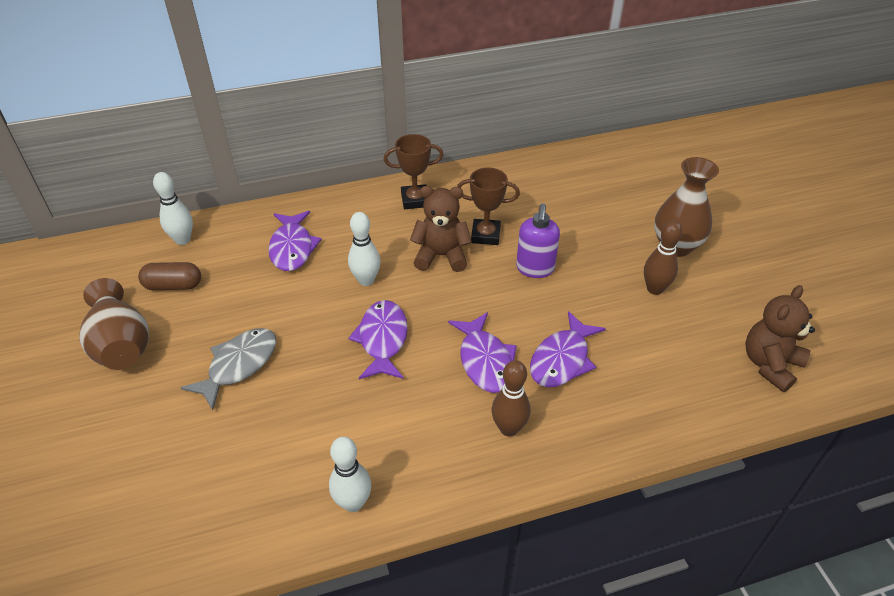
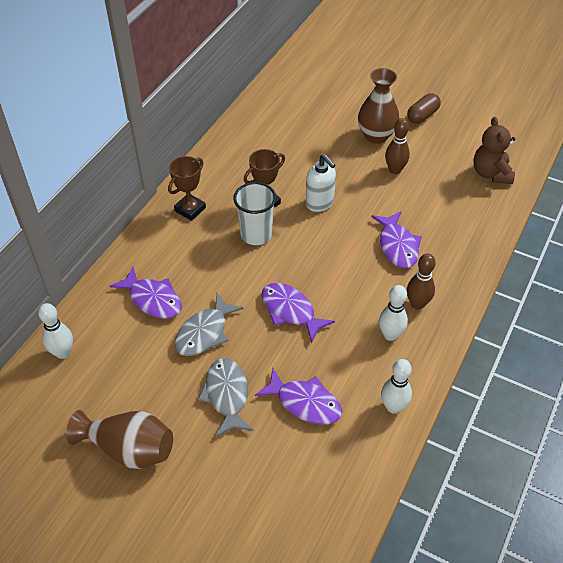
camera: 45 degrees left, 5 degrees up
(173, 285) = (105, 386): brown capsule -> brown capsule (422, 116)
(293, 302) = (204, 332): none -> grey fish
(366, 280) = (231, 284): white bowling pin -> white bowling pin (390, 335)
(441, 256) = (256, 234): brown teddy bear -> white cup
(485, 361) = (361, 278): purple fish -> purple fish (304, 403)
(535, 269) = (320, 203): purple soap dispenser -> white soap dispenser

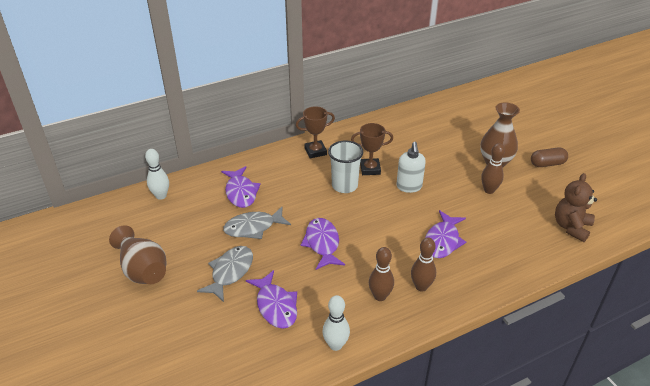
camera: 35 degrees right, 10 degrees down
(390, 335) = (380, 296): white bowling pin -> brown bowling pin

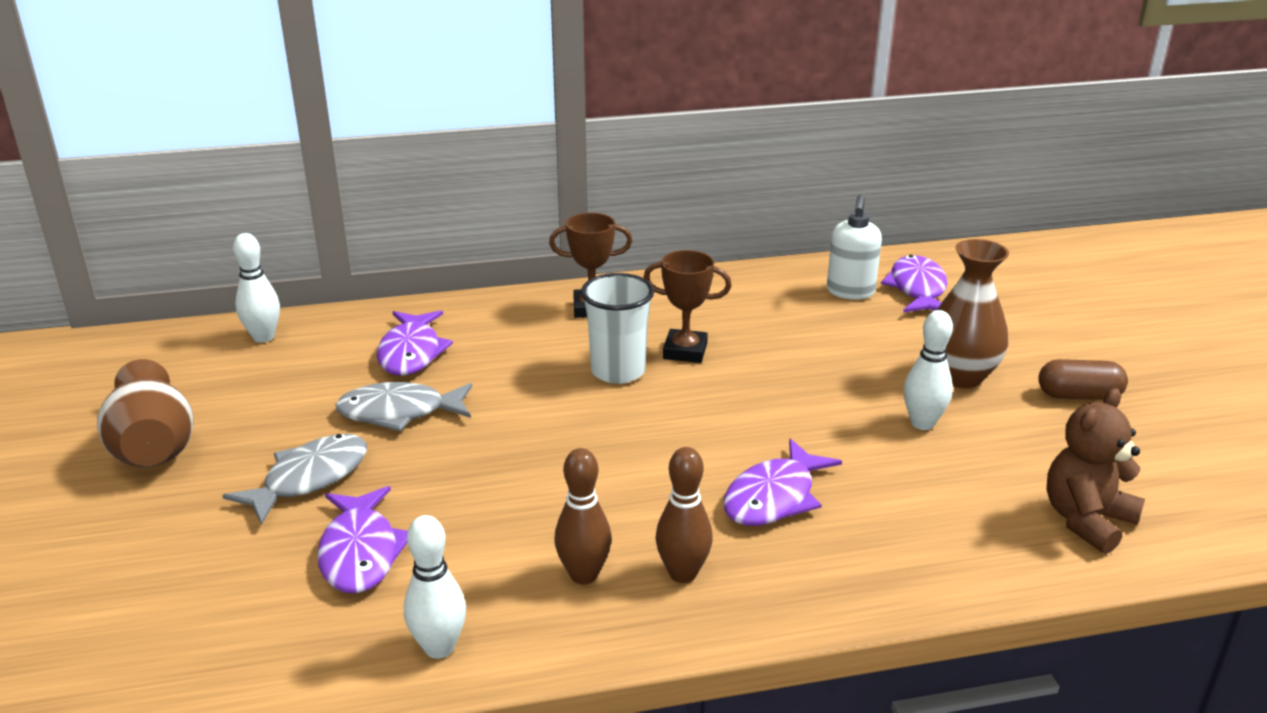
camera: 15 degrees right, 10 degrees down
(322, 243) = (517, 461): purple fish -> purple fish (917, 289)
(409, 187) = (750, 392): white soap dispenser -> white soap dispenser (850, 292)
(489, 190) = (922, 423): brown bowling pin -> white bowling pin

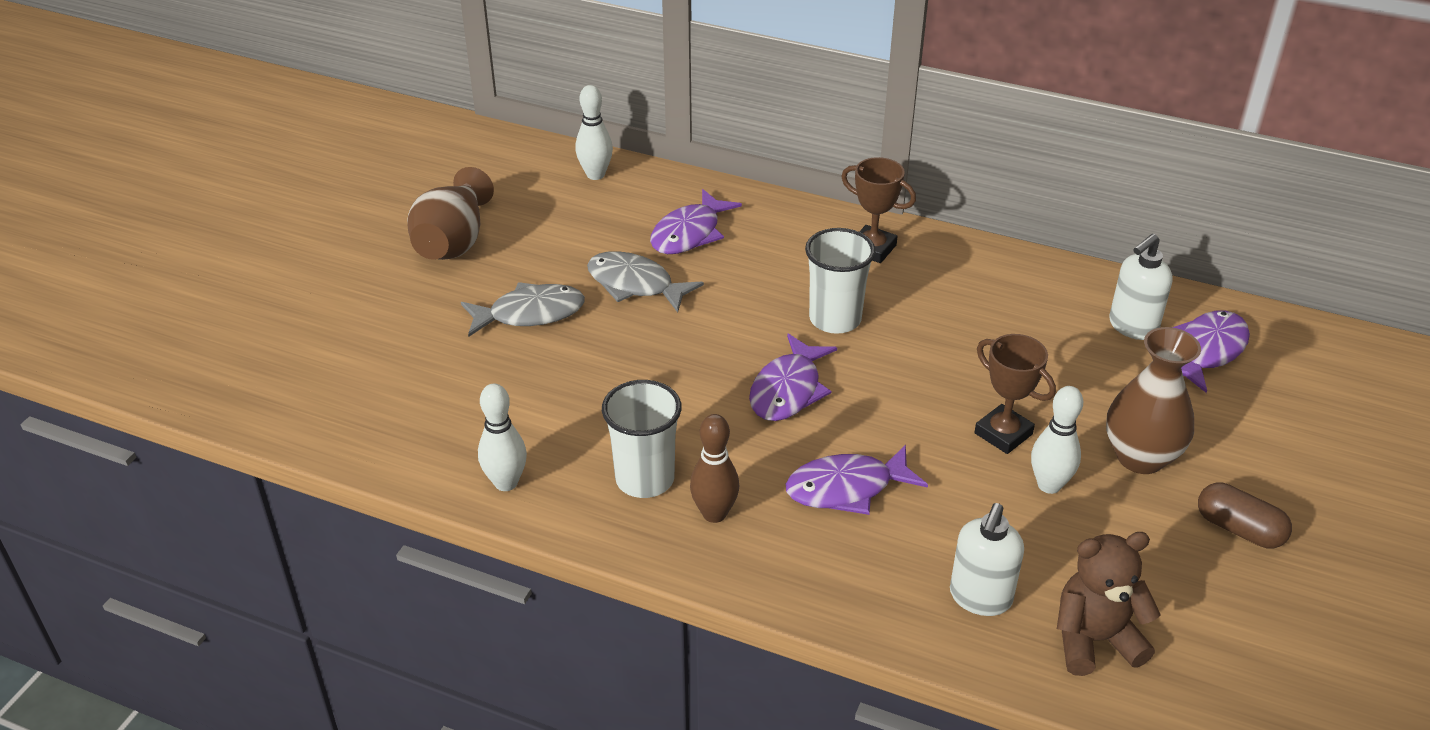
camera: 35 degrees right, 10 degrees up
(360, 552) = (516, 388): purple fish -> purple fish (788, 390)
(584, 575) = (645, 479): brown bowling pin -> white cup
(685, 351) = (911, 324): brown trophy -> brown trophy (1003, 434)
(973, 532) = (980, 598): none -> white soap dispenser

